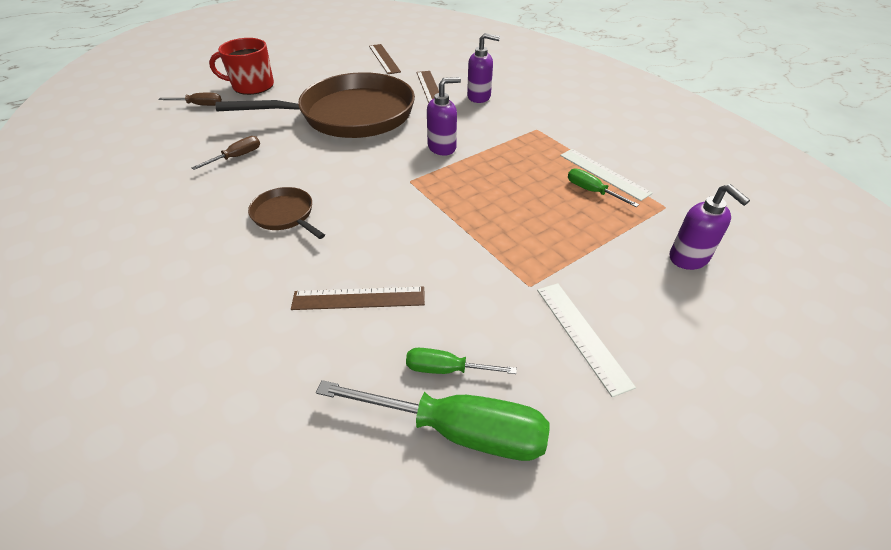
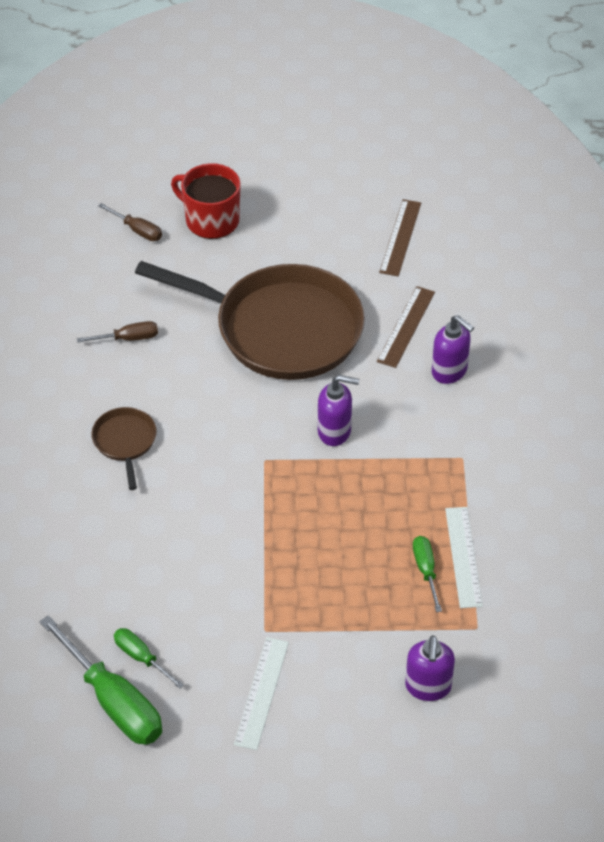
camera: 35 degrees right, 5 degrees up
(359, 298) = (125, 563): brown ruler -> none

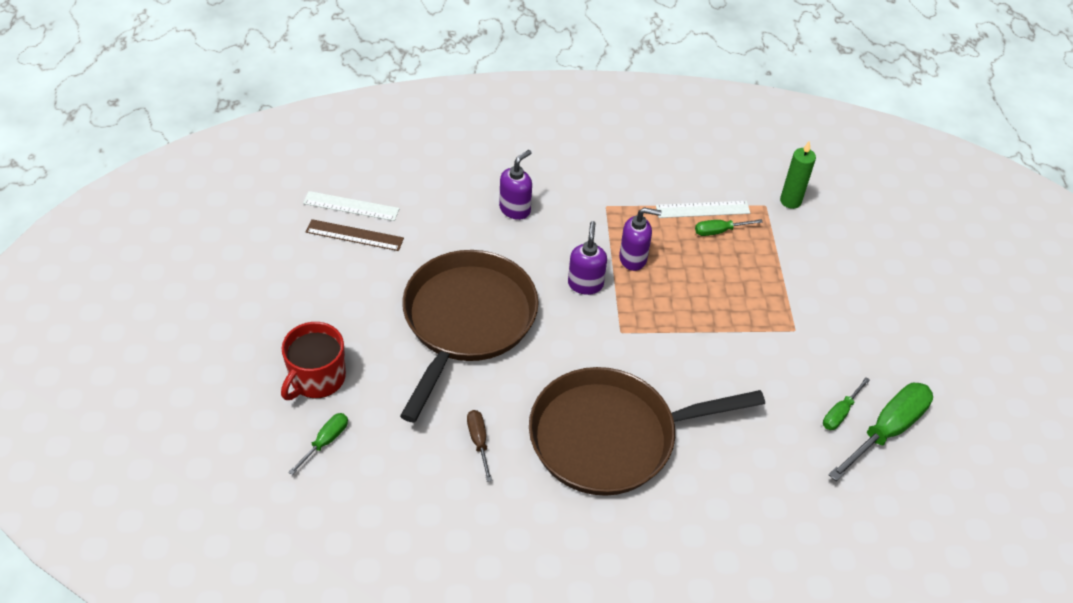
camera: 95 degrees left, 0 degrees up
(125, 442) = (610, 437): brown pan -> brown pan, size x2.34
(138, 230) = (326, 441): brown screwdriver -> green screwdriver
(261, 693) = (853, 332): white ruler -> white ruler (351, 206)
(406, 326) = (464, 235): brown ruler -> none
(428, 687) = (823, 234): purple soap dispenser -> purple soap dispenser (633, 258)
(487, 658) = (790, 201): none -> green candle

